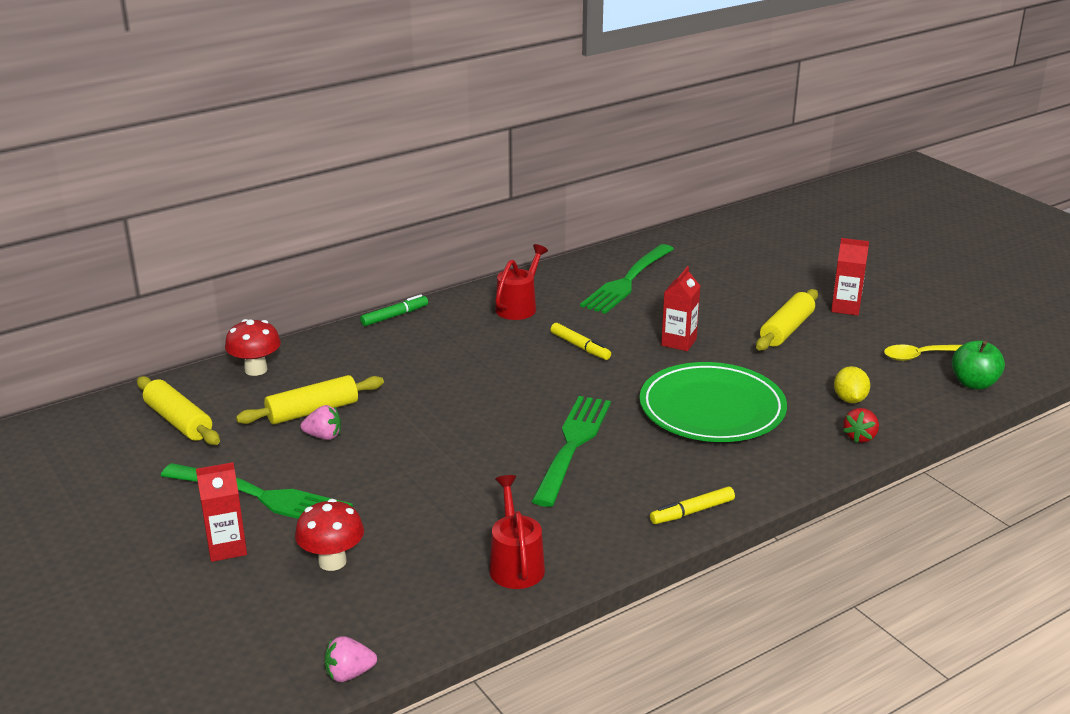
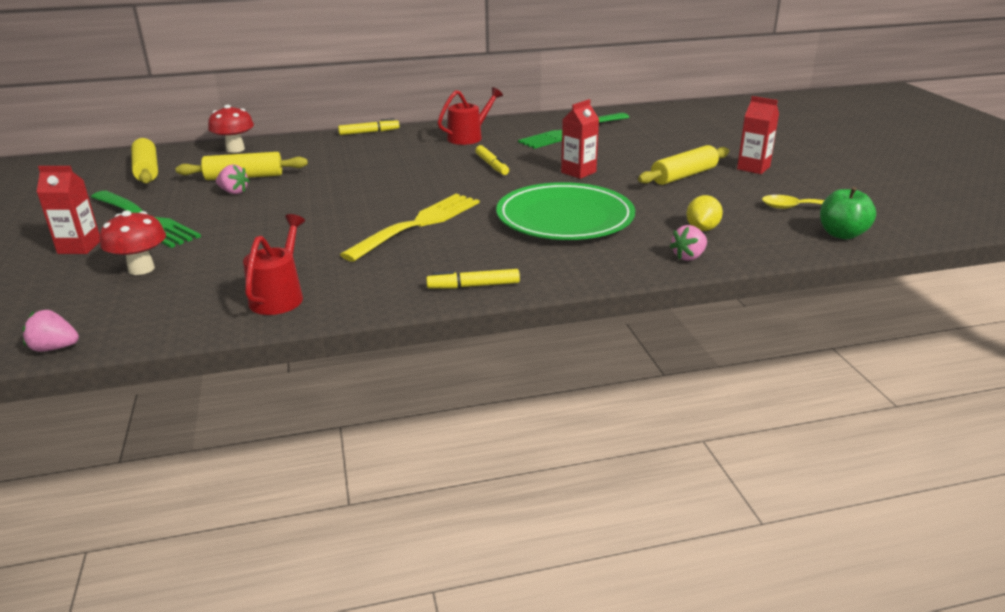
camera: 20 degrees right, 0 degrees up
(394, 316) = (369, 132): green marker -> yellow marker
(572, 446) = (417, 225): green fork -> yellow fork
(860, 437) = (688, 257): red strawberry -> pink strawberry

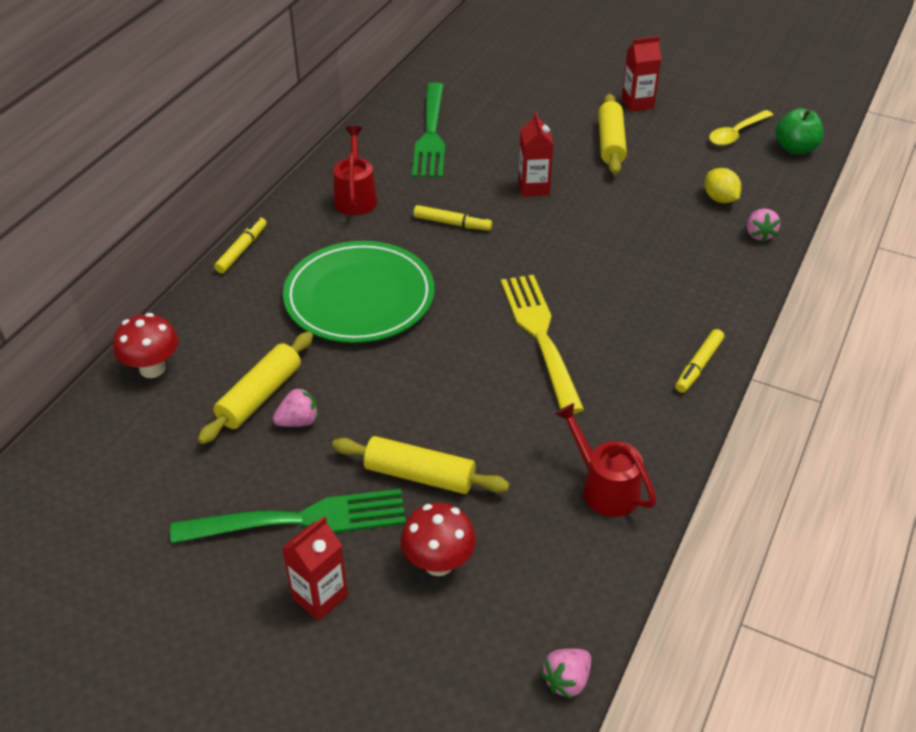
camera: 50 degrees left, 15 degrees up
(147, 170) = (125, 466): yellow rolling pin -> yellow rolling pin (419, 475)
(565, 217) = (622, 249): green plate -> green plate (359, 297)

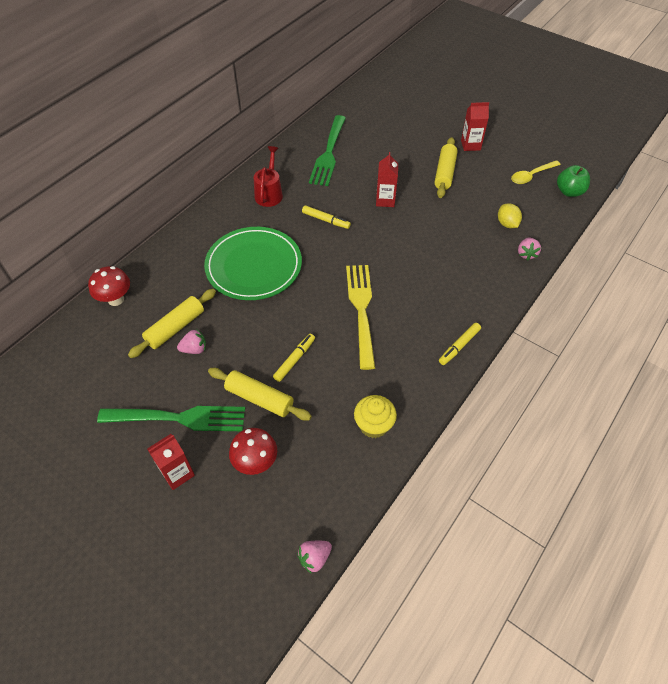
camera: 10 degrees right, 10 degrees up
(242, 250) = (189, 223): yellow marker -> yellow marker (294, 360)
(603, 487) = (373, 425): red watering can -> yellow cupcake

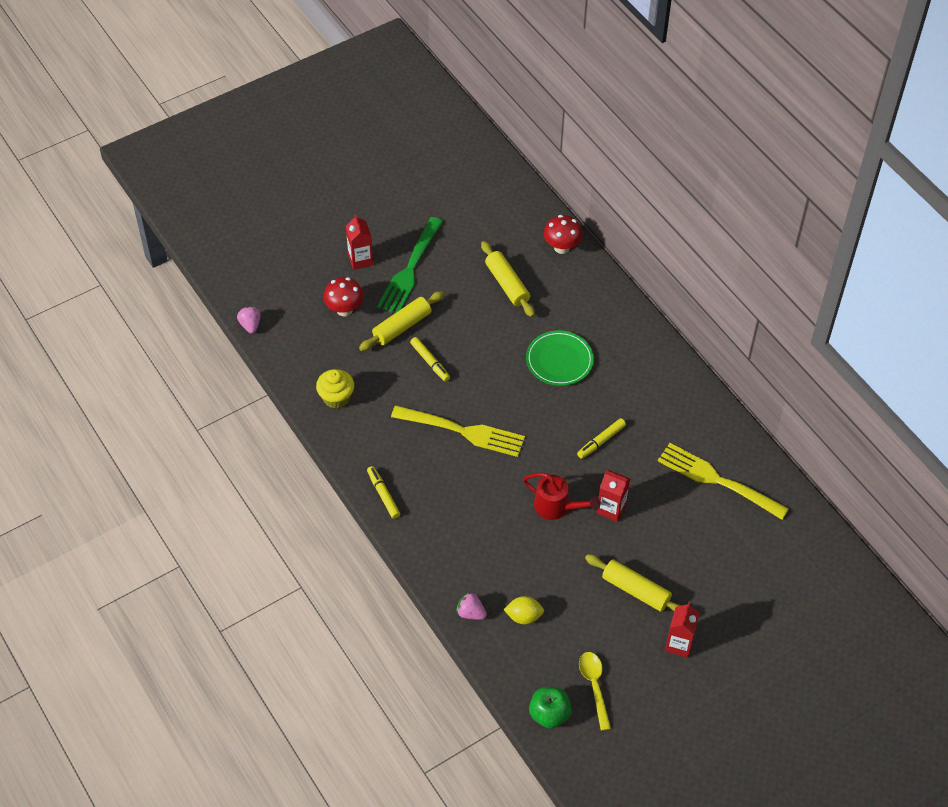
camera: 110 degrees right, 0 degrees up
(194, 349) = (476, 293): pink strawberry -> none
(254, 266) = (559, 360): green plate -> green plate, size x0.65
(269, 193) = (666, 402): red watering can -> red watering can (557, 507)
(328, 153) = (718, 480): green fork -> yellow fork

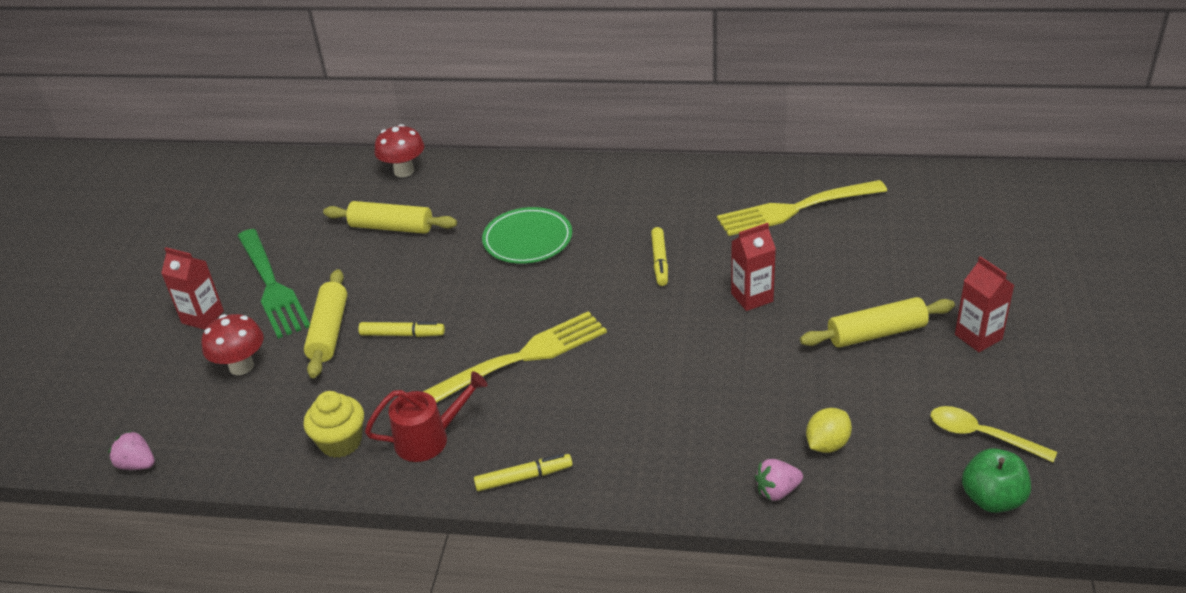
camera: 45 degrees left, 15 degrees down
(383, 495) = (523, 477): yellow marker -> yellow marker turned 150 degrees clockwise
(557, 507) = (705, 336): red watering can -> red watering can (430, 438)

